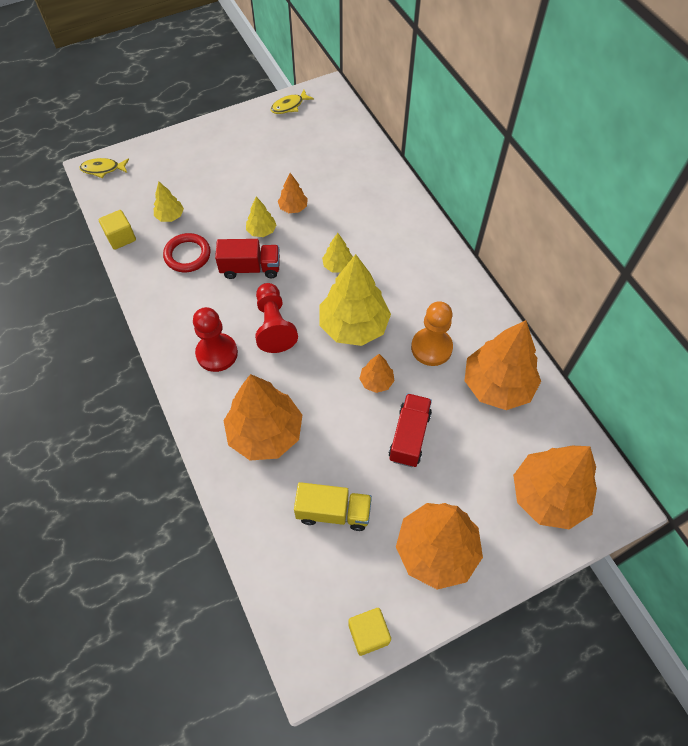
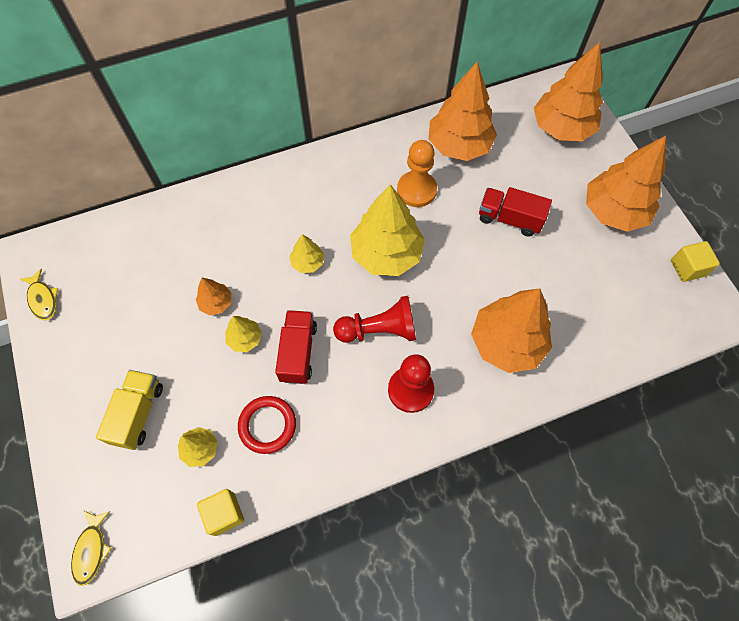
camera: 85 degrees left, 5 degrees up
(333, 512) = (585, 287): yellow truck -> yellow truck (138, 413)
(376, 381) = (451, 239): orange tree -> none

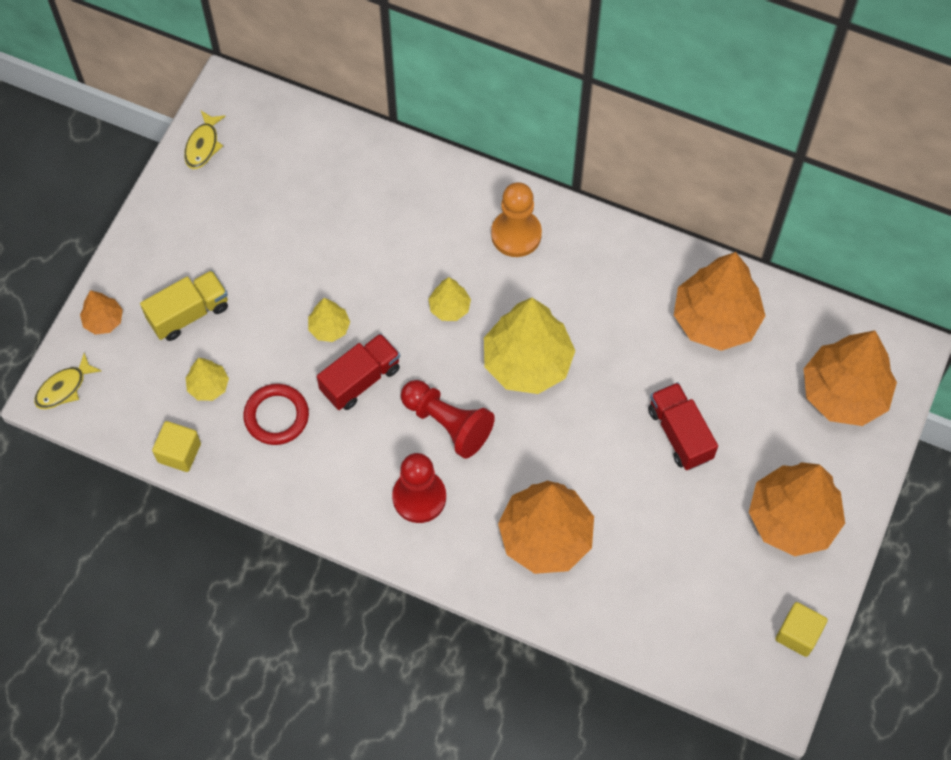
camera: 45 degrees right, 0 degrees up
(216, 303) = (336, 274): orange tree -> orange tree (103, 320)
(416, 190) = (622, 328): orange pawn -> orange pawn (516, 234)

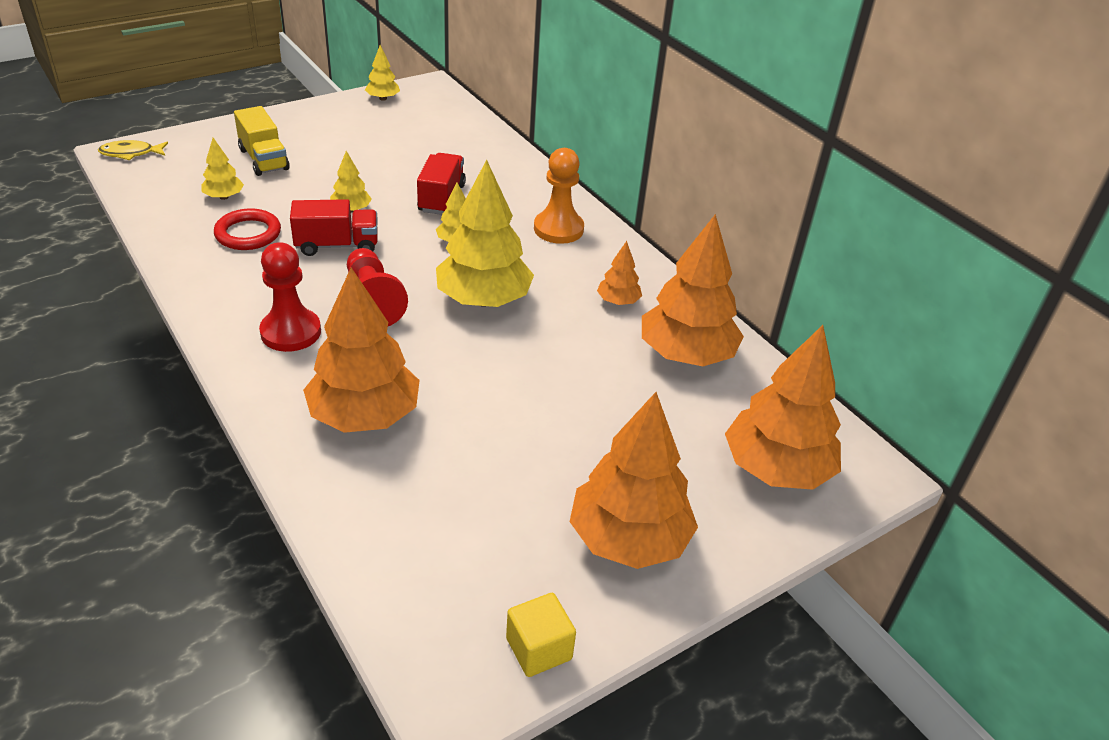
camera: 30 degrees right, 25 degrees down
(103, 320) = (204, 138): orange tree -> orange tree (618, 301)
(179, 453) = (153, 218): yellow cube -> none
(189, 313) = (264, 159): yellow truck -> yellow truck turned 60 degrees clockwise
(203, 145) = (383, 98): yellow fish -> yellow tree
(680, 434) = (573, 412): red truck -> red truck (441, 198)

